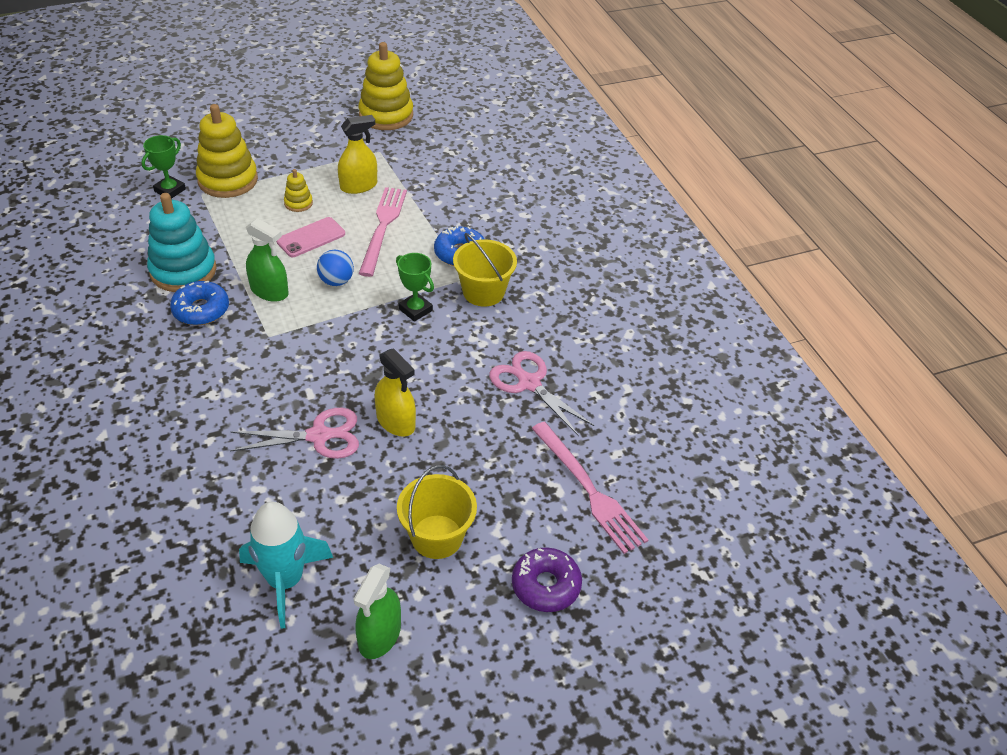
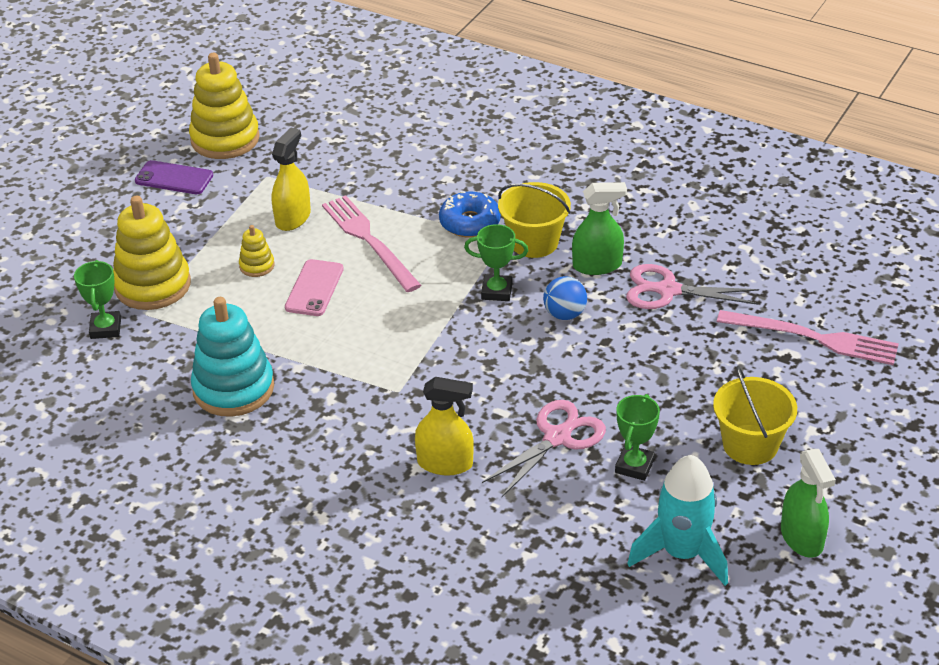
camera: 35 degrees left, 5 degrees down
(201, 310) = (303, 409): blue donut -> none
(269, 291) = (343, 355): green spray bottle -> green spray bottle (597, 265)
(326, 123) = (174, 178): none -> purple phone
(336, 281) = (393, 310): blue ball -> blue ball (564, 314)
(340, 493) = (634, 466): none -> green trophy
(396, 422) = (604, 386): yellow spray bottle -> yellow spray bottle (445, 463)
(546, 585) = (869, 422): purple donut -> none

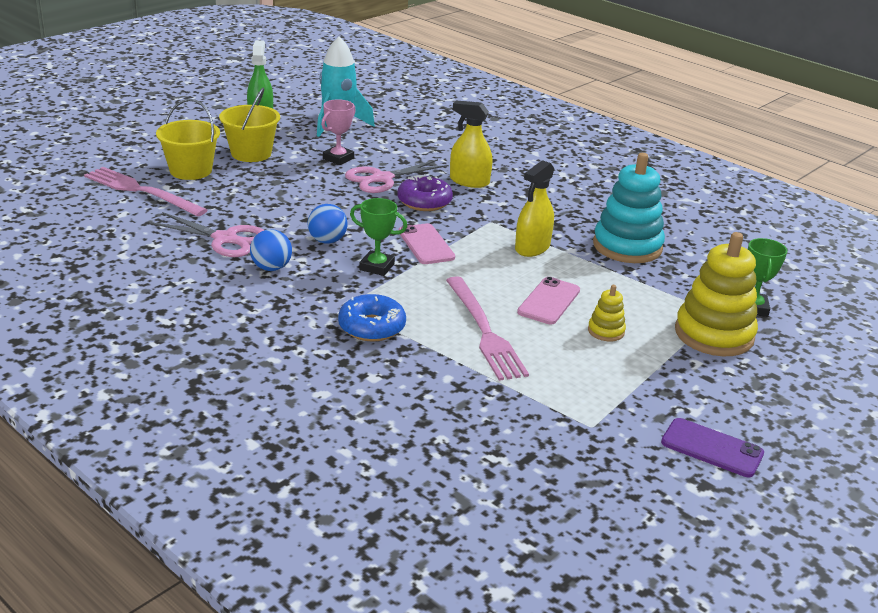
camera: 170 degrees left, 10 degrees down
(225, 139) = (648, 491): yellow stacking toy -> none
(293, 218) = (563, 370): yellow spray bottle -> yellow spray bottle (532, 248)
(459, 335) = (426, 244): none -> pink phone
(487, 406) = (424, 202): none -> purple donut
(534, 242) = (317, 297): yellow bucket -> yellow bucket (190, 170)
(597, 265) = (271, 268): green spray bottle -> blue ball
(634, 466) = (338, 158): green trophy -> pink trophy

